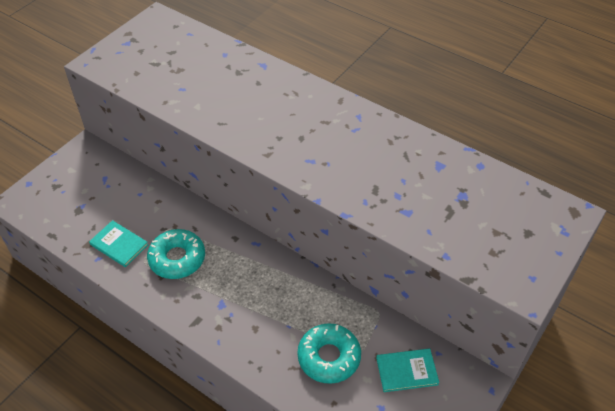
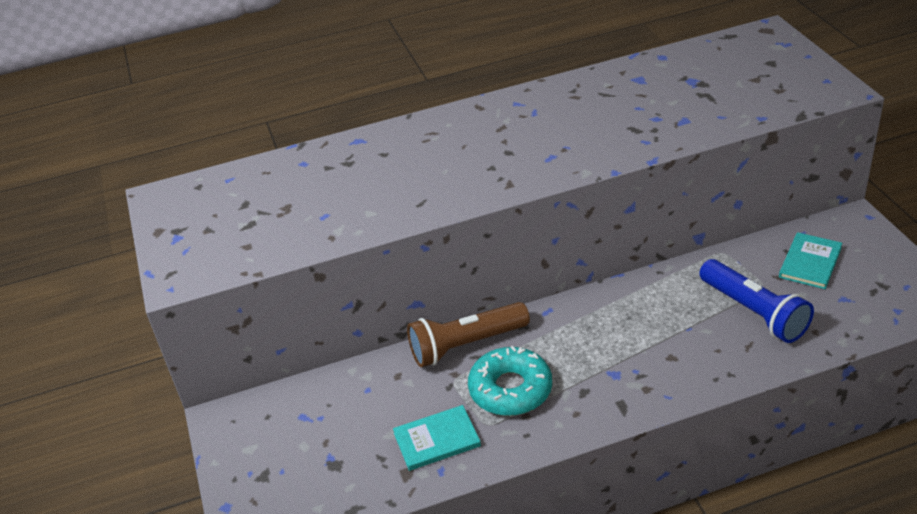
camera: 50 degrees left, 10 degrees down
(201, 219) = (466, 345): none -> brown flashlight
(329, 357) = (754, 312): turquoise donut -> blue flashlight

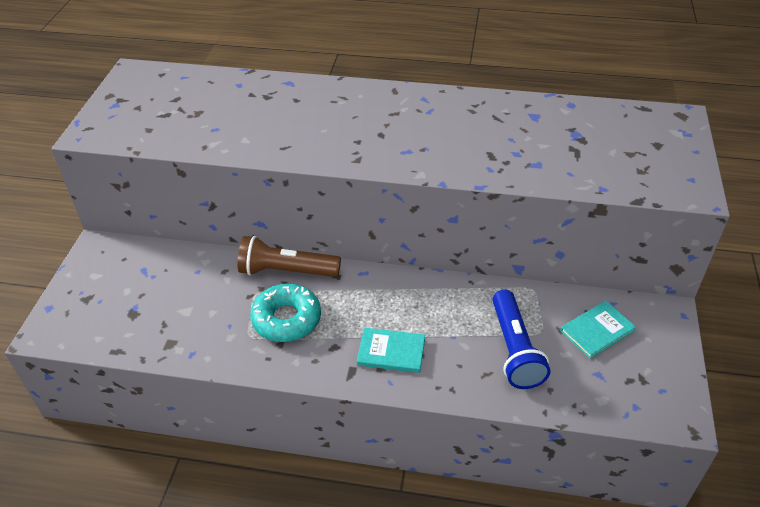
camera: 25 degrees right, 5 degrees up
(437, 440) = (208, 330): turquoise book -> turquoise book (391, 352)

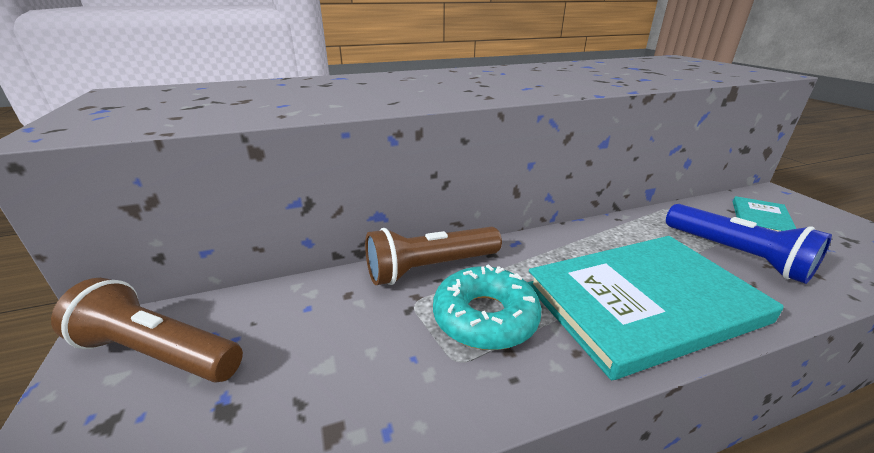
camera: 30 degrees left, 15 degrees down
(116, 269) = (158, 353): none -> brown flashlight
(391, 352) = (643, 303): turquoise book -> turquoise book, size x2.19

